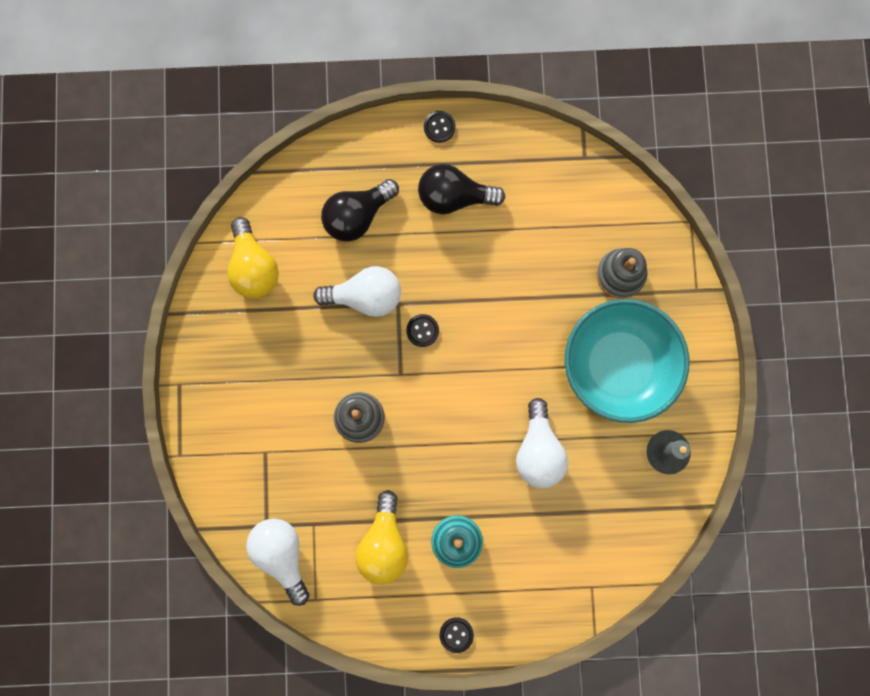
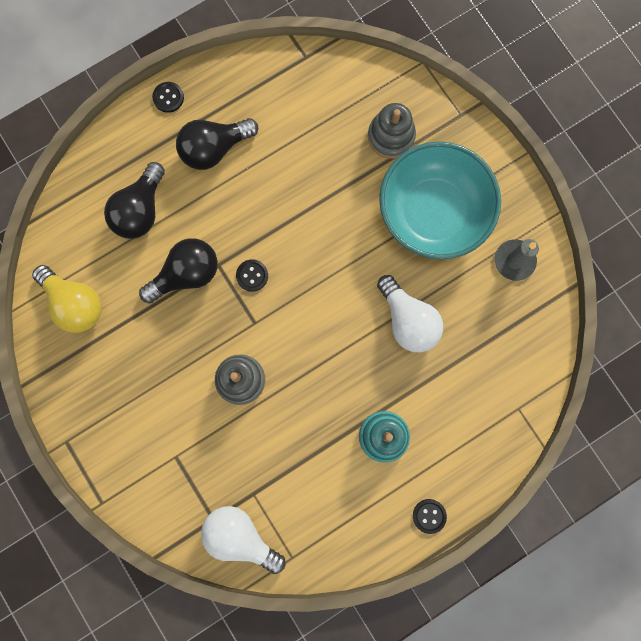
camera: 30 degrees left, 0 degrees up
(365, 296) = (186, 274): white light bulb -> black light bulb
(384, 543) = (323, 474): yellow light bulb -> none

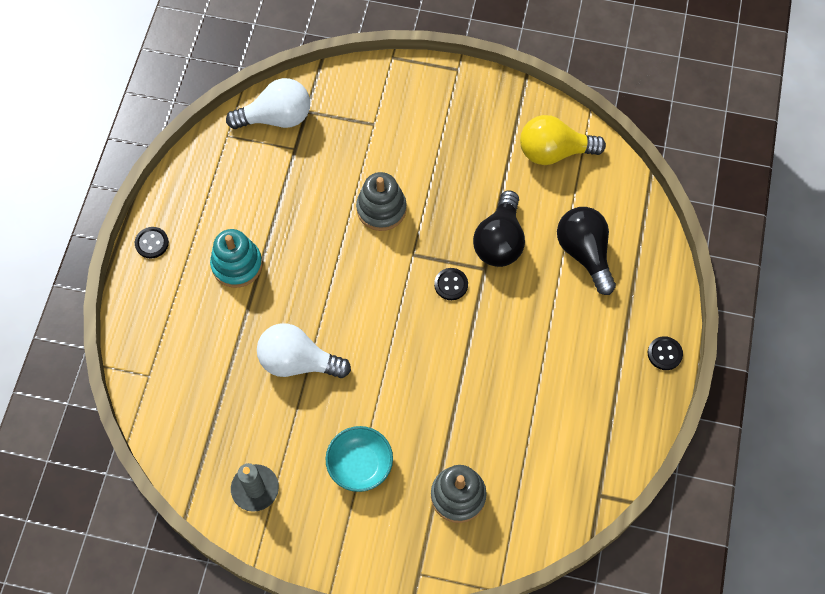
camera: 135 degrees right, 15 degrees down
(214, 149) = (584, 349): black light bulb -> none
(433, 212) = (360, 465): turquoise bowl -> turquoise bowl, size x0.51

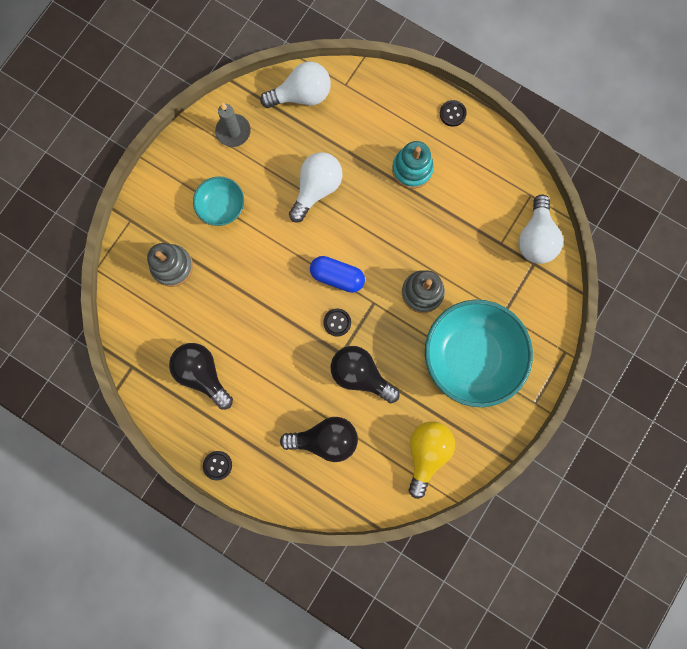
camera: 110 degrees right, 15 degrees up
(180, 422) = (301, 96): none -> white light bulb
(398, 302) = (337, 277): none -> blue capsule
(433, 141) = (470, 356): none -> turquoise bowl
(571, 408) = (203, 374): none -> black light bulb

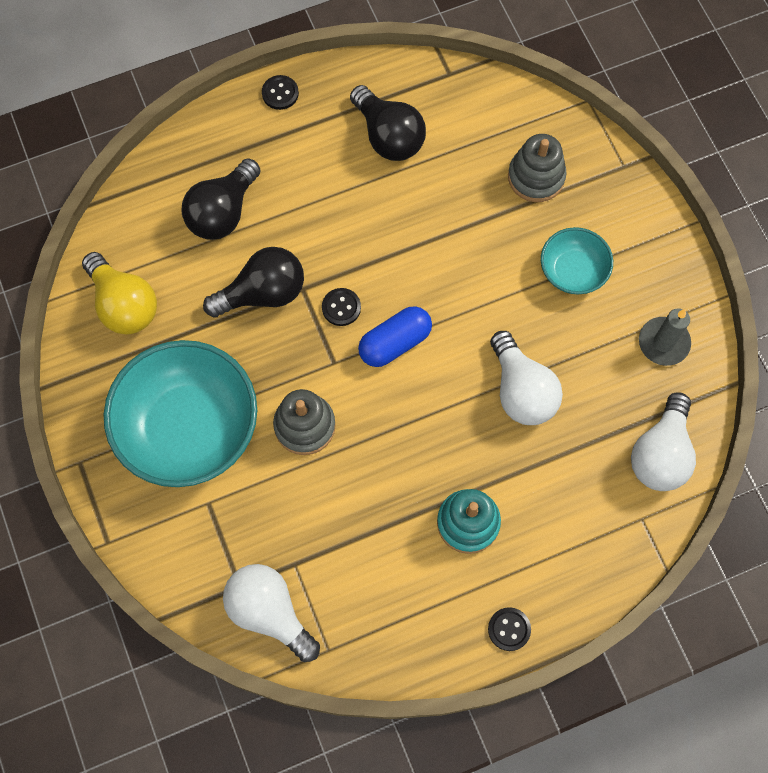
camera: 125 degrees right, 10 degrees down
(203, 374) = (388, 136): black light bulb -> black light bulb turned 60 degrees clockwise

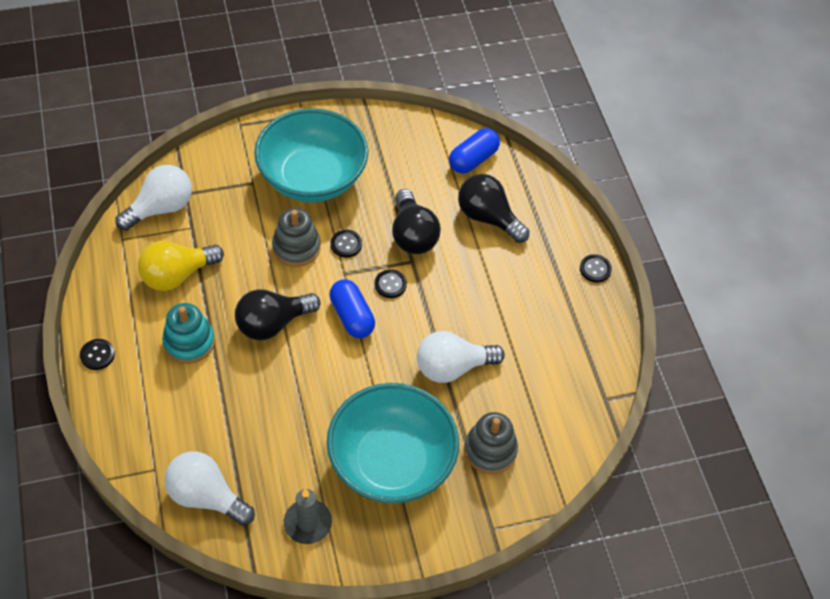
camera: 95 degrees right, 15 degrees down
(124, 305) = (419, 150): yellow light bulb -> yellow light bulb (177, 275)
(132, 239) = (473, 159): none -> blue capsule
(290, 368) = (346, 244): none -> black button
(388, 136) = (545, 341): black light bulb -> black light bulb (272, 323)
(521, 390) = (289, 400): white light bulb -> white light bulb (452, 367)
(572, 271) = (391, 462): turquoise bowl -> turquoise bowl, size x1.97

